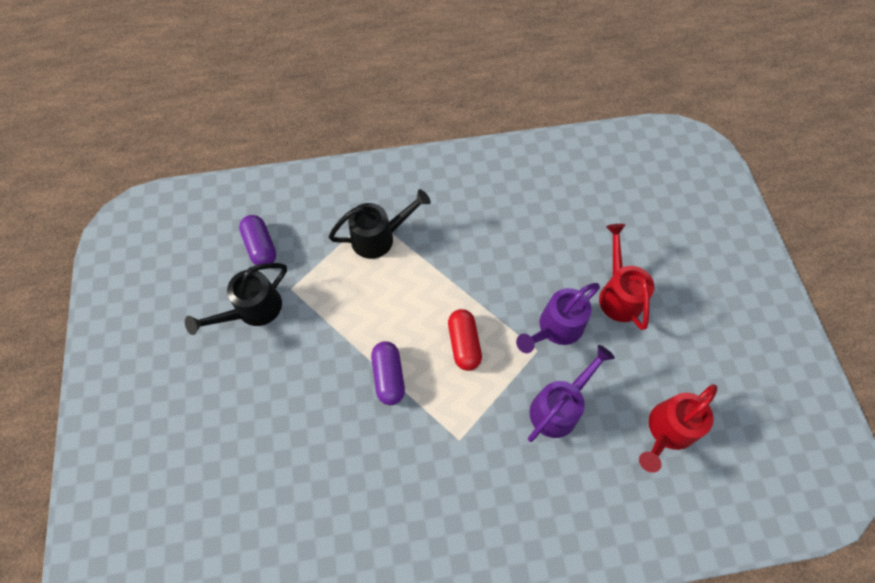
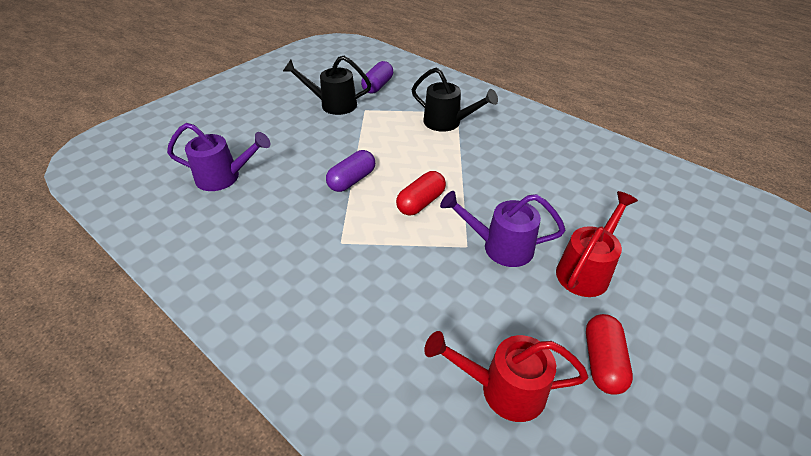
camera: 50 degrees right, 20 degrees down
(559, 407) = (433, 288): purple watering can -> purple watering can (224, 177)
(689, 355) = (602, 361): none -> red capsule

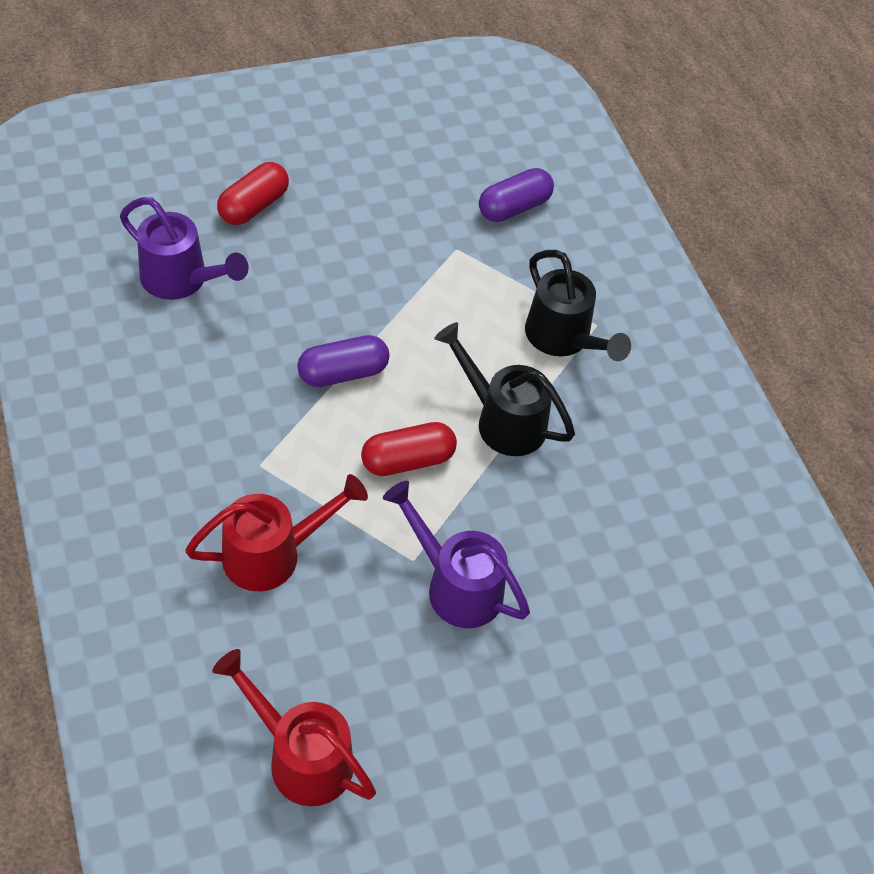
camera: 25 degrees right, 10 degrees up
(333, 104) = (416, 214): black watering can -> black watering can (502, 420)
(586, 270) = (538, 682): red watering can -> red watering can (272, 554)
(602, 361) = (442, 798): red capsule -> red capsule (253, 206)

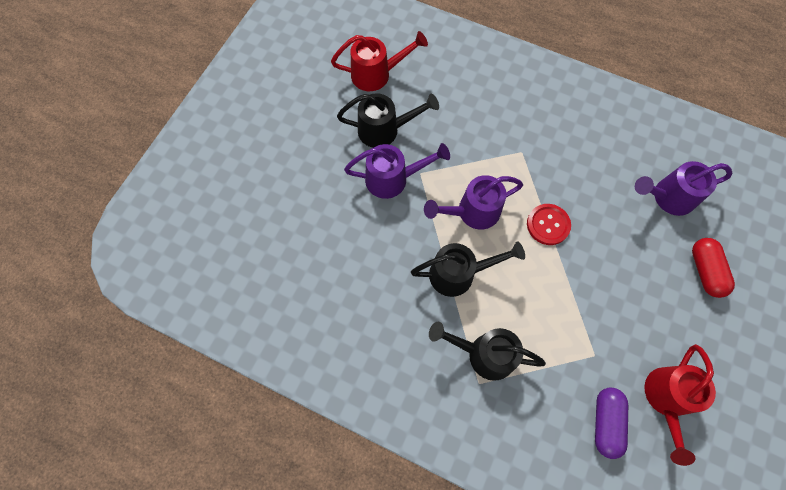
camera: 140 degrees right, 15 degrees up
(272, 554) = (471, 125): red watering can -> red watering can (666, 399)
(343, 373) = (548, 225): purple capsule -> red button
(391, 659) = (384, 130): none -> black watering can
(408, 460) = (472, 212): red capsule -> purple watering can

